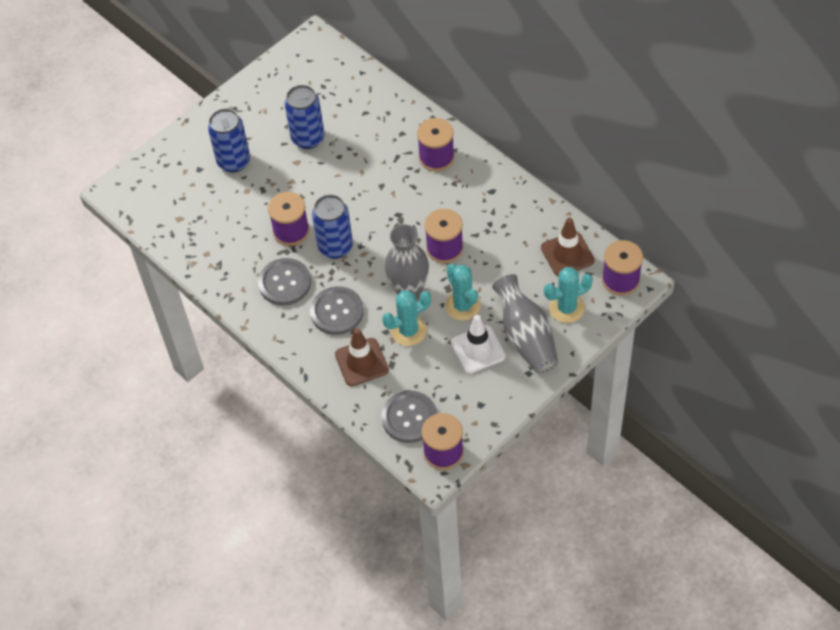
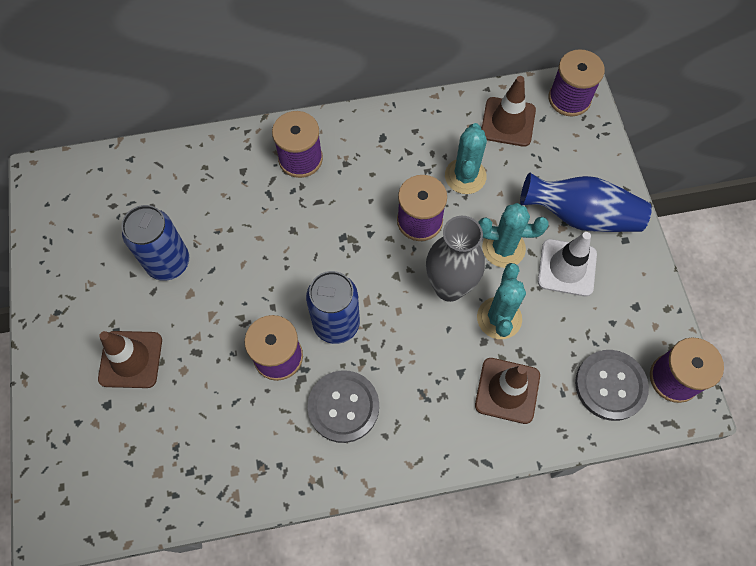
camera: 60 degrees left, 10 degrees up
(234, 161) = (130, 359): blue can -> brown traffic cone
(337, 312) = (423, 375): grey button -> none
(526, 337) = (581, 216): grey vase -> blue vase
(566, 308) = (571, 161): turquoise cactus -> turquoise cactus (465, 176)

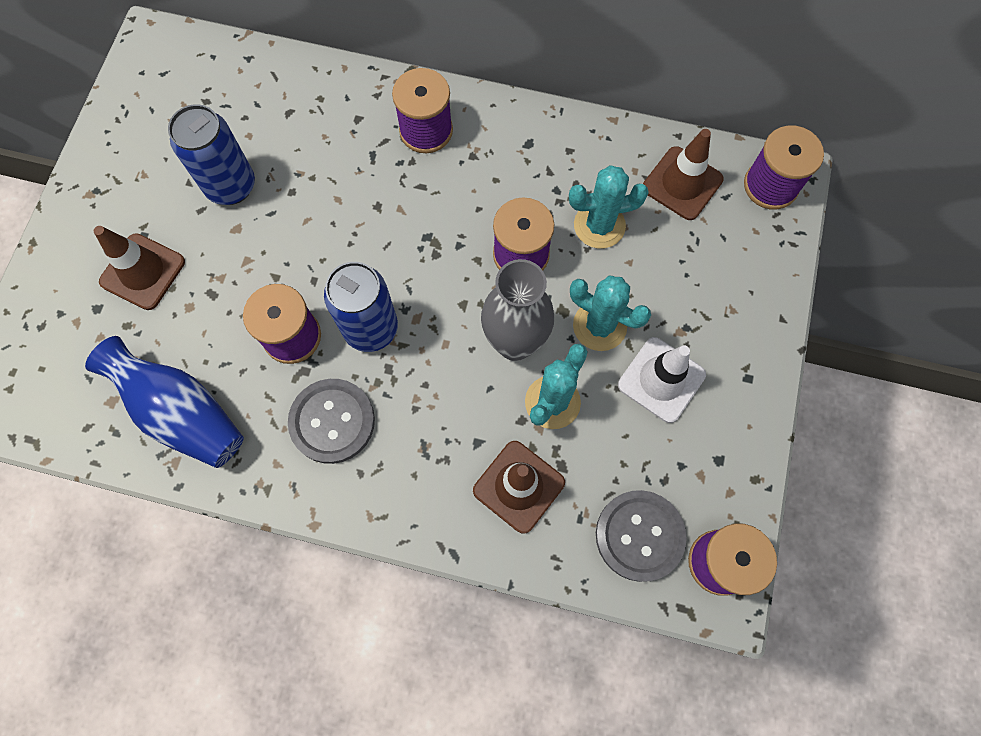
camera: 25 degrees right, 5 degrees up
(465, 176) = (599, 225): turquoise cactus -> turquoise cactus turned 45 degrees clockwise
(581, 216) = (710, 327): blue vase -> blue vase (182, 413)

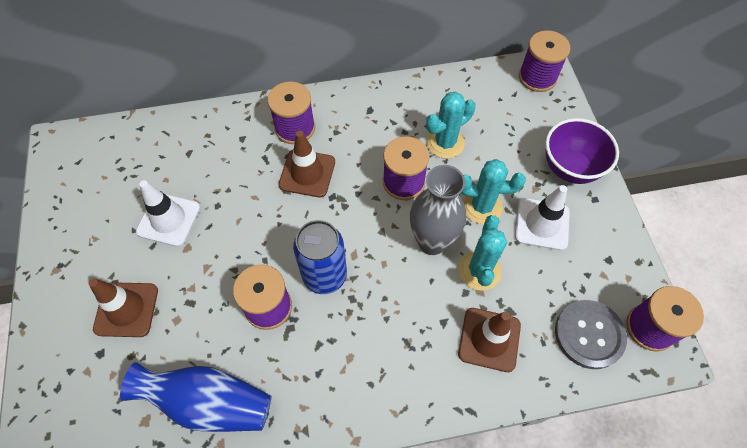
camera: 25 degrees left, 10 degrees down
(231, 186) = (169, 219): blue can -> white traffic cone
(332, 421) = (330, 355): grey button -> none
(682, 183) = (483, 97): brown traffic cone -> brown traffic cone (307, 173)
(740, 325) = (570, 168): none -> purple bowl

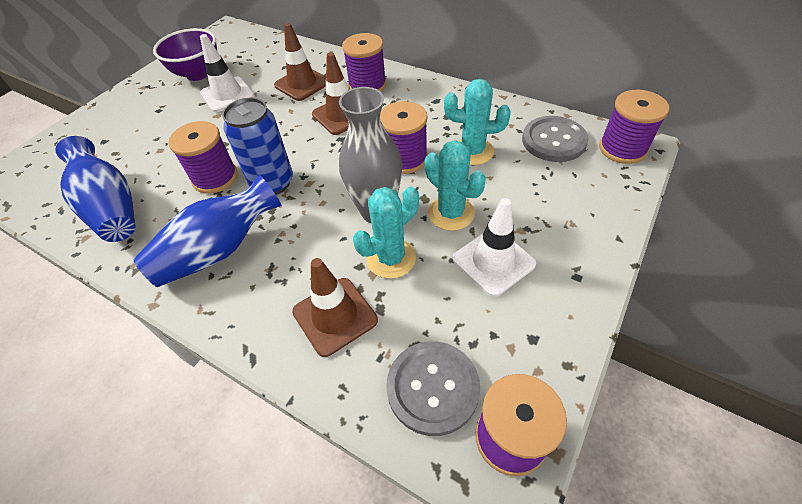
camera: 45 degrees right, 10 degrees down
(126, 309) = (144, 127): brown traffic cone -> brown traffic cone (302, 84)
(353, 361) = (219, 250): none -> blue vase
(490, 97) = (553, 141): none -> grey button
(570, 168) = (577, 235): purple bowl -> purple bowl (198, 74)

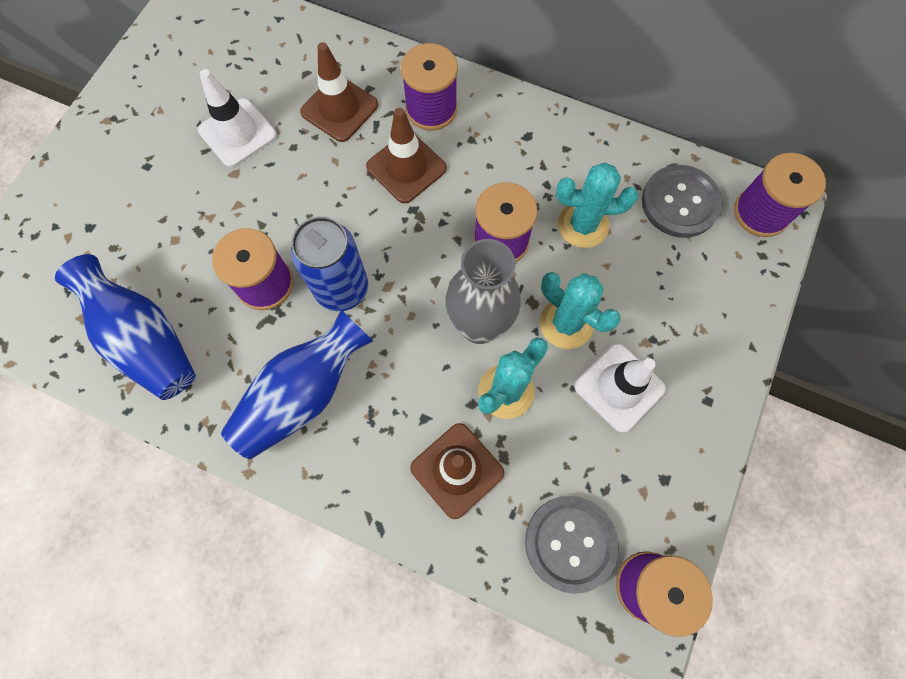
camera: 10 degrees left, 20 degrees up
(198, 74) = (181, 91): purple bowl -> none

